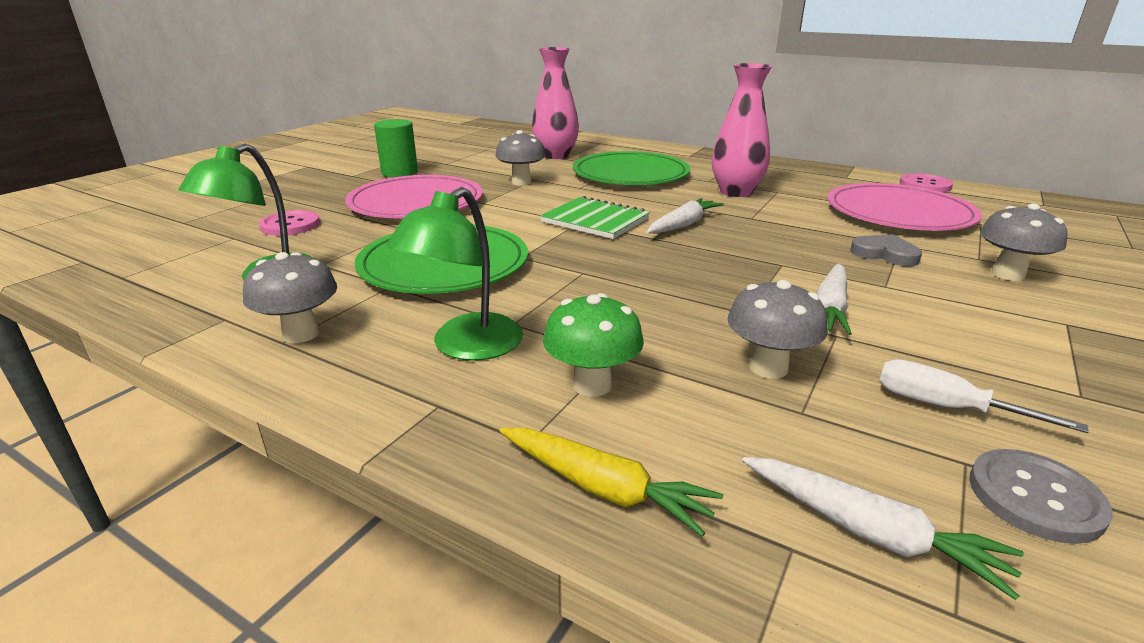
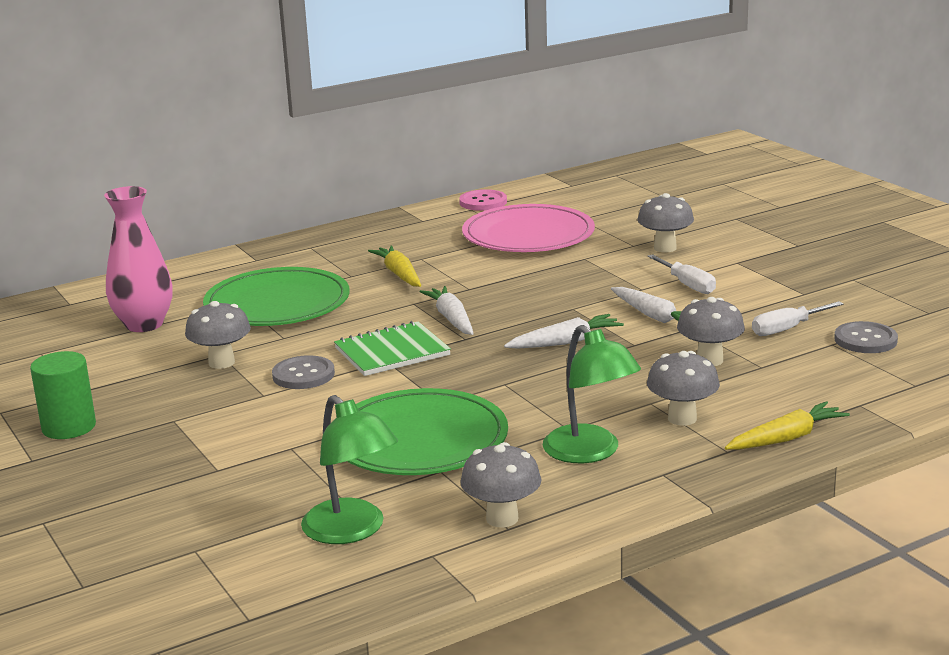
camera: 60 degrees left, 5 degrees down
(290, 225) = (195, 512): pink button -> none
(416, 203) = (213, 431): pink plate -> none
(525, 205) = (303, 375): none -> grey button
(592, 385) = (682, 418): green mushroom -> grey mushroom
(736, 192) = (399, 274): pink vase -> yellow carrot
(870, 532) = (862, 384): white carrot -> white carrot (565, 342)
(884, 254) = (594, 269): grey heart -> none
(943, 308) = (687, 285): none -> white screwdriver

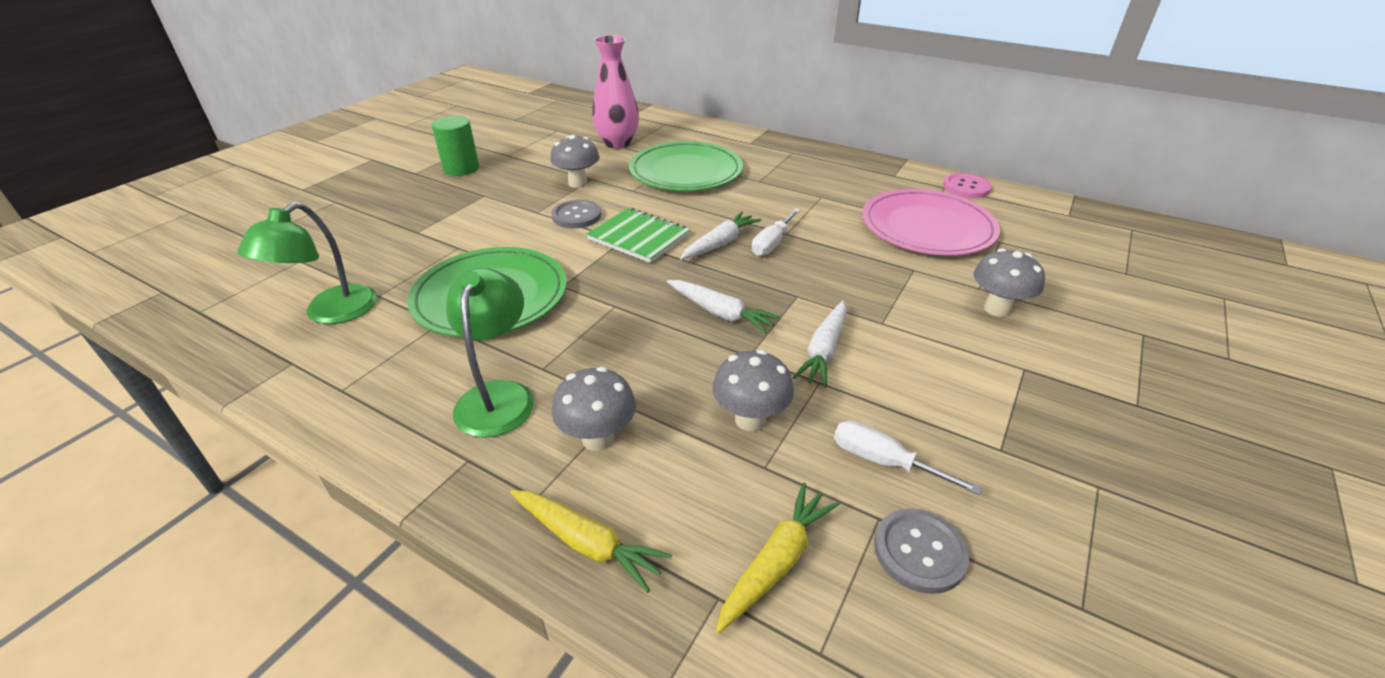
camera: 60 degrees right, 15 degrees up
(399, 274) = (781, 197): yellow carrot -> yellow carrot (777, 561)
(502, 518) = (358, 381): grey mushroom -> none
(590, 452) = (498, 396): green lamp -> green lamp turned 150 degrees clockwise
(687, 285) = (923, 350): white screwdriver -> white screwdriver (772, 243)

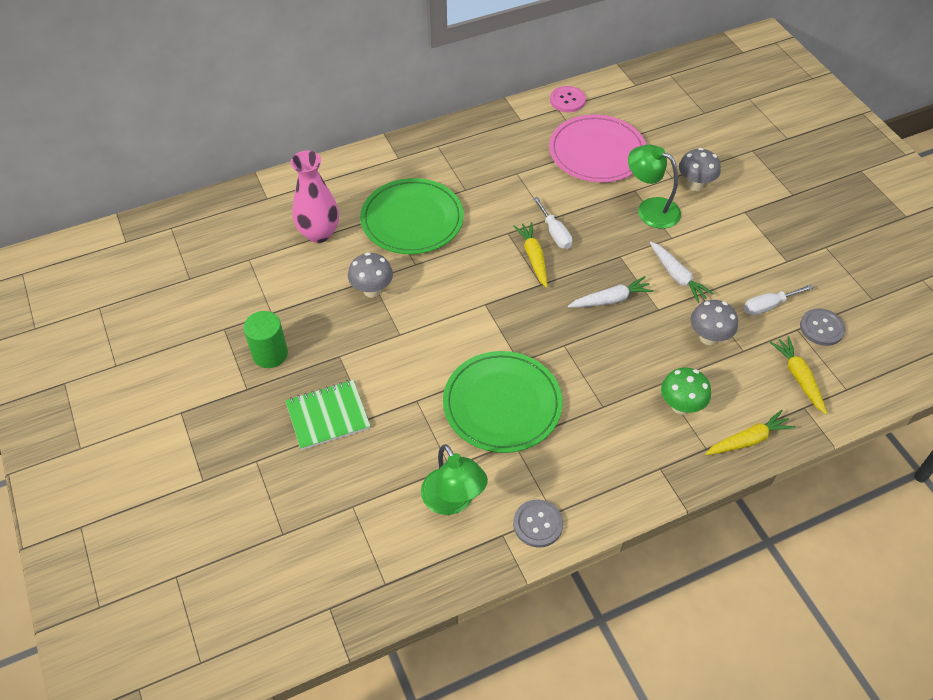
camera: 55 degrees left, 15 degrees up
(498, 396) = (615, 436): green lamp -> green lamp (650, 209)
(576, 216) = (427, 314): grey button -> grey button (538, 524)
(598, 438) = (681, 406): grey mushroom -> green mushroom
(638, 237) = (489, 294): green notebook -> green notebook (328, 416)
(720, 243) = (533, 257): white carrot -> yellow carrot

